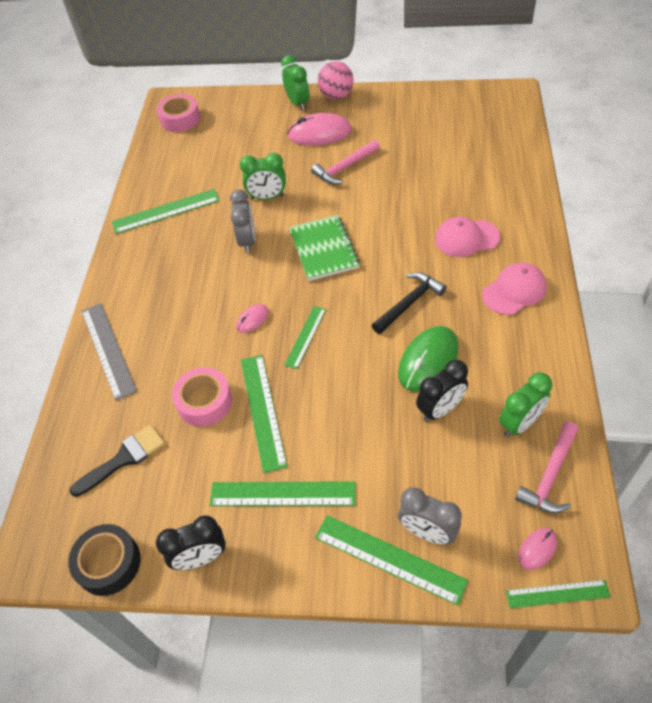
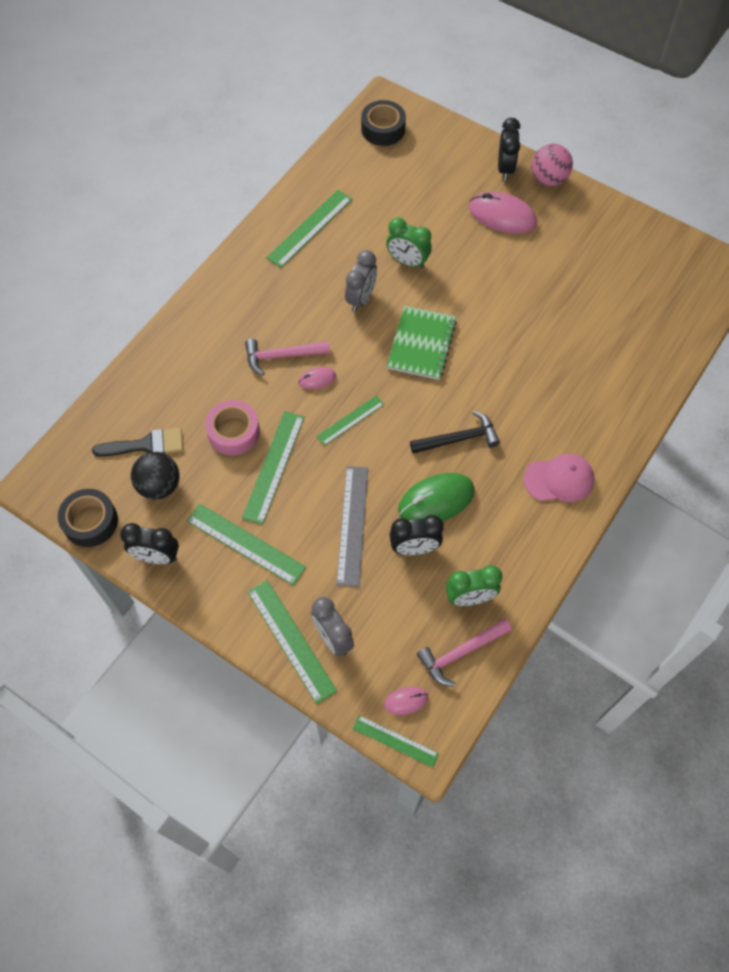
camera: 25 degrees right, 10 degrees up
(108, 350) = (185, 341): grey ruler -> grey ruler (352, 525)
(161, 488) = (159, 486): none -> black ball
(166, 211) = (310, 228): green ruler -> green ruler turned 60 degrees counterclockwise
(180, 119) = (383, 129): pink tape -> black tape
(297, 103) = (505, 168): green clock -> black clock
(344, 168) = (499, 267): pink hammer -> pink hammer (282, 356)
(466, 238) = (556, 404): pink cap -> none

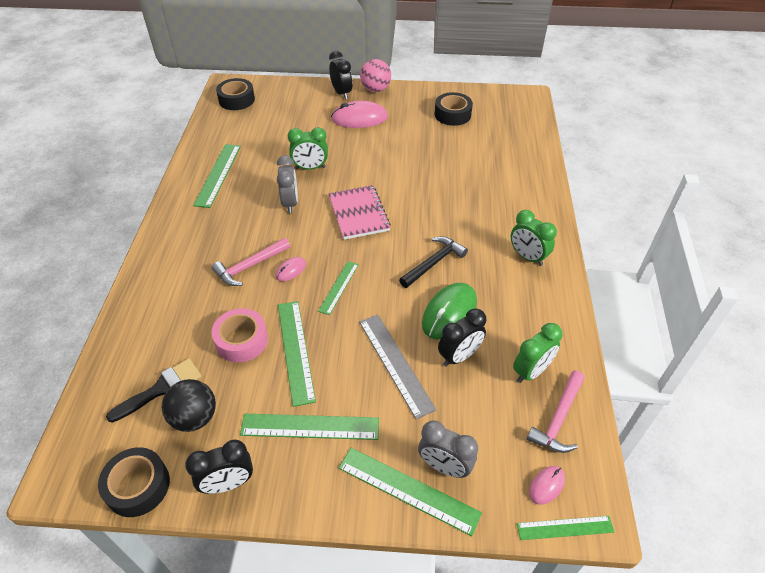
camera: 30 degrees left, 15 degrees down
(421, 344) = (358, 214): green notebook -> pink notebook
(559, 479) = (527, 257): pink cap -> green clock
(613, 257) = (452, 114): none -> black tape

